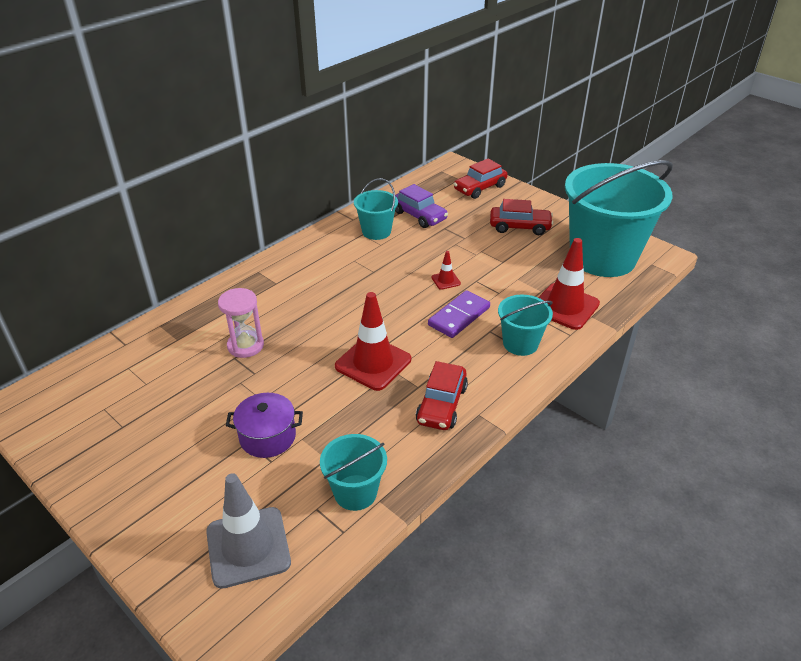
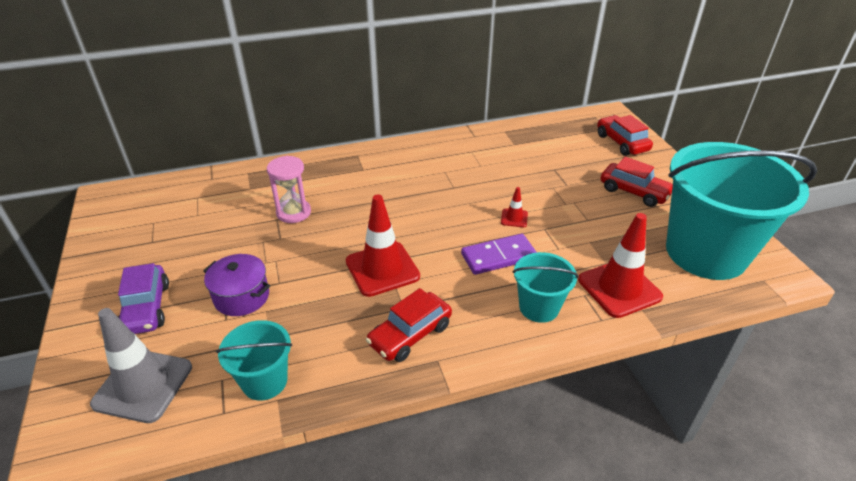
camera: 30 degrees right, 0 degrees up
(376, 231) = (486, 153): turquoise bucket -> none
(419, 215) = (538, 151): purple car -> purple car (146, 308)
(480, 188) = (621, 143): red car -> red car turned 75 degrees clockwise

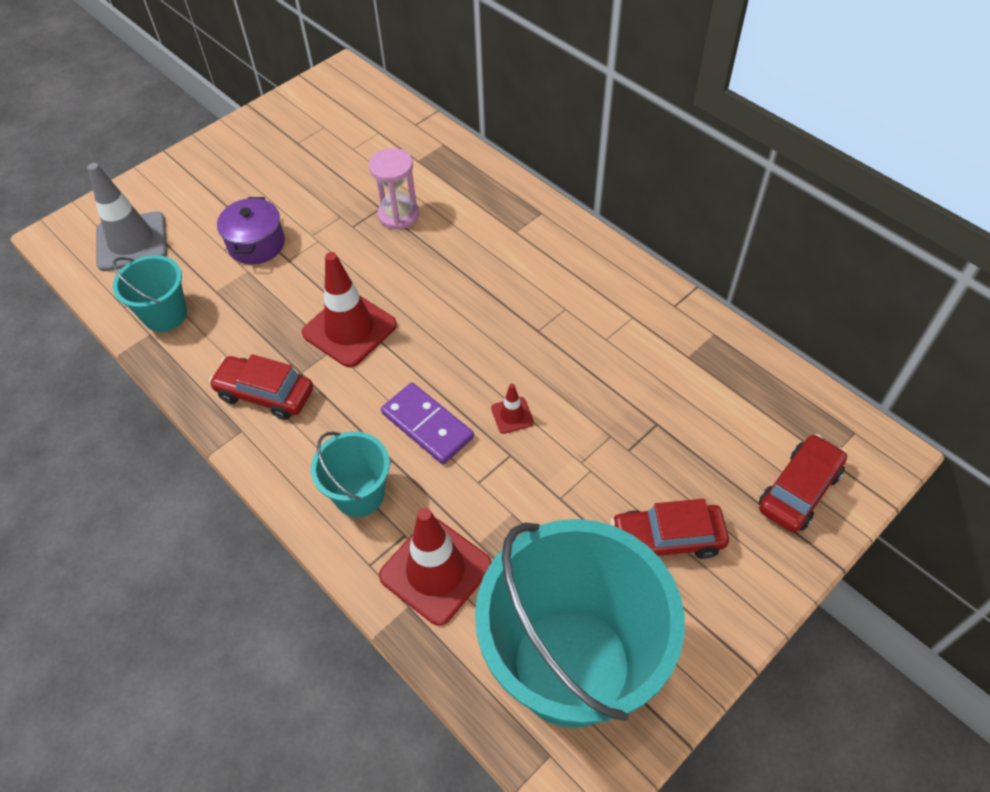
camera: 65 degrees right, 15 degrees up
(146, 308) = (213, 192): purple car -> none
(634, 192) = (667, 539): red car -> red car turned 75 degrees clockwise

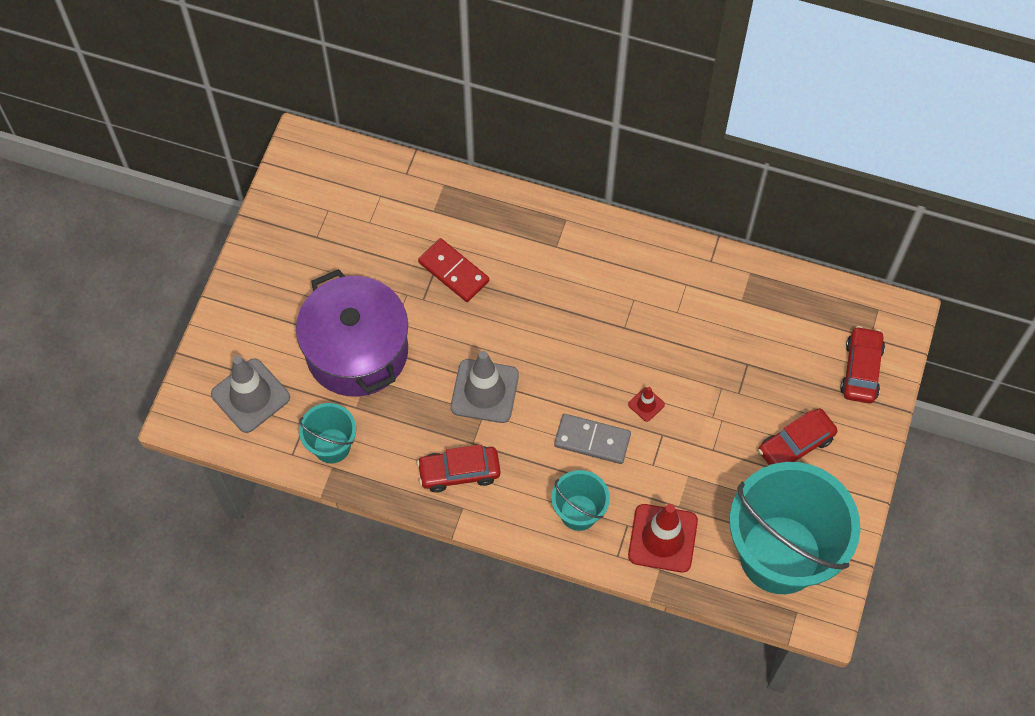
camera: 30 degrees left, 10 degrees up
(256, 244) = (357, 351): purple pot -> purple pot, size x2.00
(349, 329) = (484, 391): red traffic cone -> grey traffic cone
(398, 215) = (453, 272): pink hourglass -> red domino
(427, 425) = (592, 440): purple domino -> grey domino

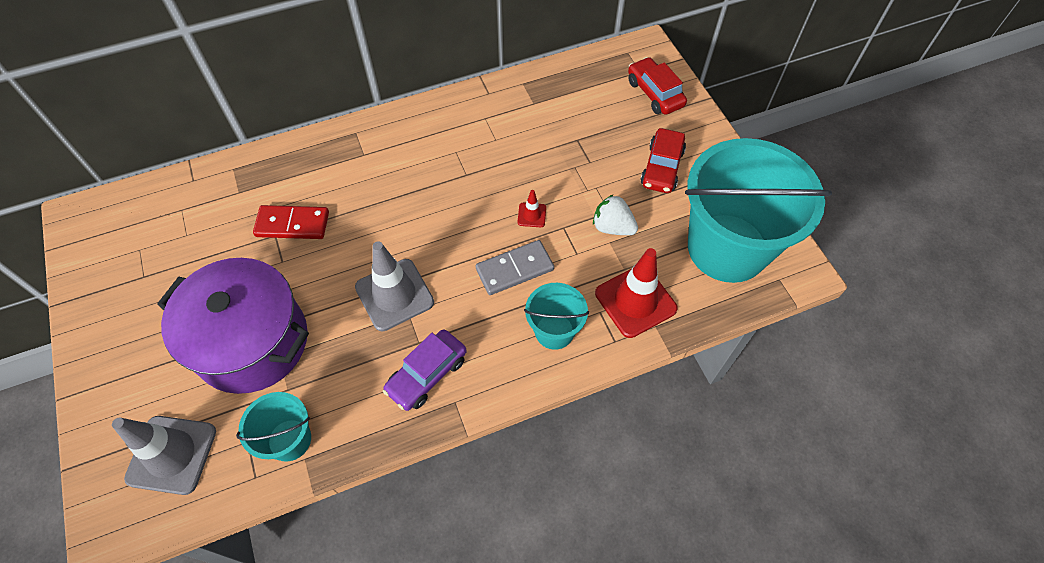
camera: 40 degrees left, 5 degrees down
(459, 472) = (427, 374): red car -> purple car
(702, 465) = (612, 227): none -> white strawberry

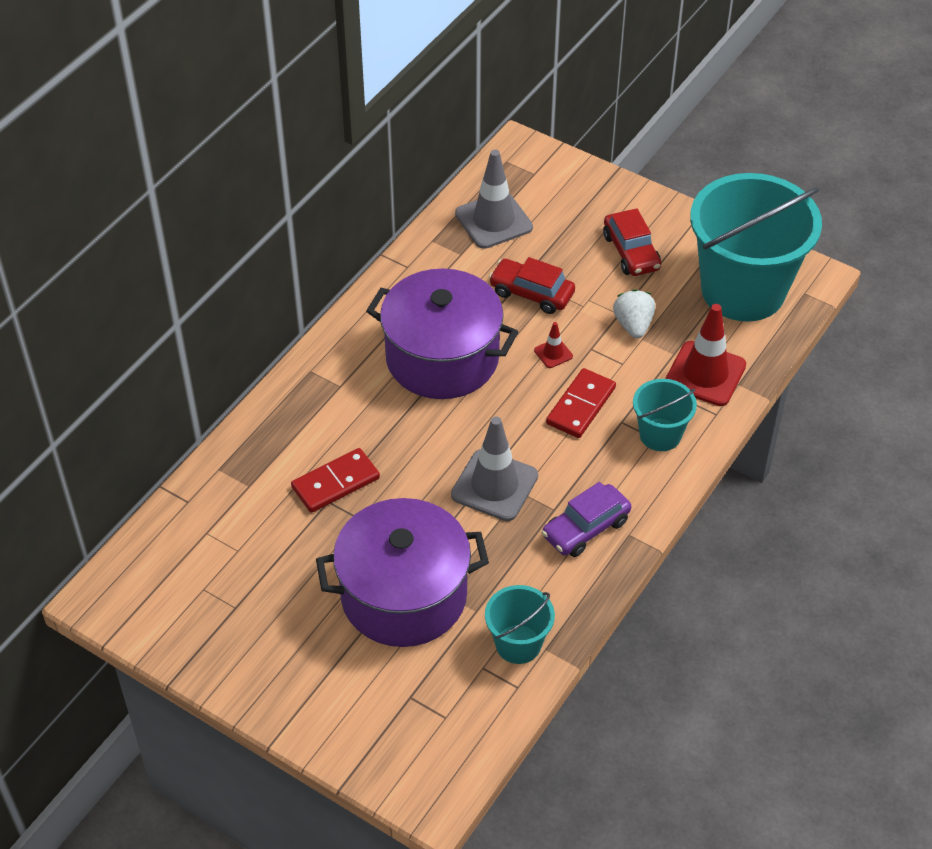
camera: 35 degrees left, 10 degrees down
(172, 454) = (426, 717): grey traffic cone -> grey traffic cone (493, 220)
(427, 374) = (586, 528): purple car -> purple car turned 45 degrees clockwise
(450, 173) = (442, 358): none -> purple pot
(514, 269) = (580, 405): grey domino -> red domino
(612, 227) = (633, 325): white strawberry -> white strawberry turned 90 degrees clockwise
(654, 93) = (566, 188): red car -> red car (531, 293)

